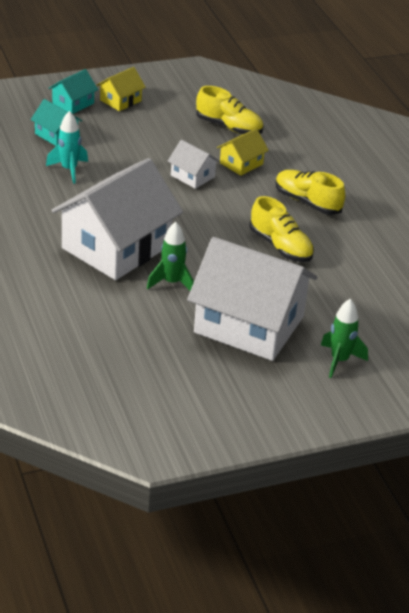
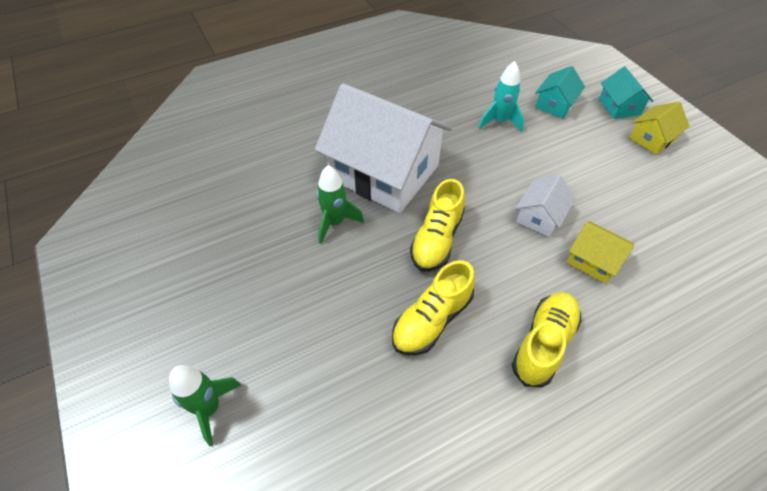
camera: 85 degrees right, 15 degrees up
(73, 103) = (619, 106): turquoise house -> turquoise house turned 45 degrees clockwise
(120, 100) = (652, 138): yellow house -> yellow house turned 75 degrees counterclockwise
(229, 127) = (667, 239): yellow shoe -> yellow shoe (437, 239)
(249, 324) = (272, 300): white house -> none

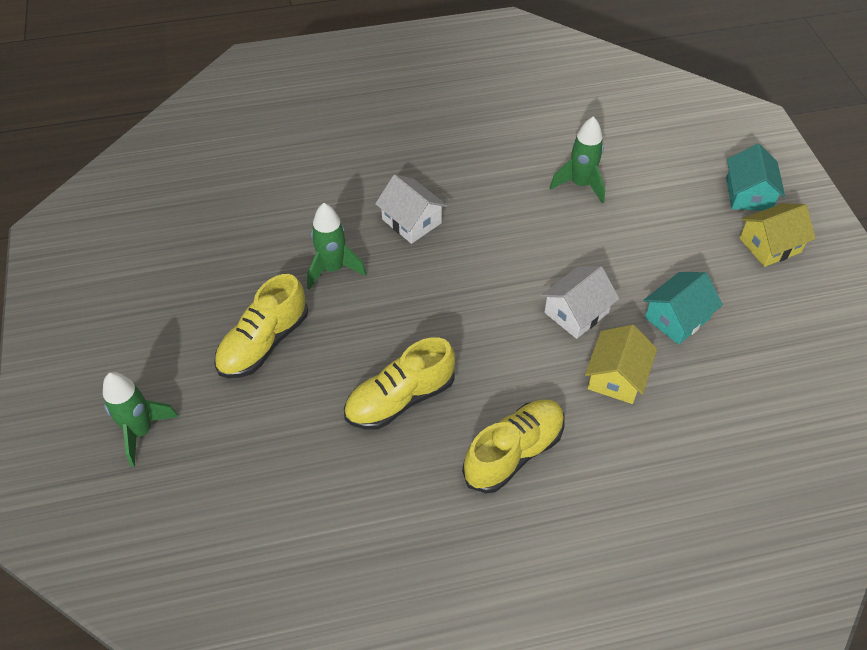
camera: 15 degrees right, 0 degrees up
(384, 172) = (411, 221): white house -> white house, size x0.44
(437, 239) = (441, 313): yellow shoe -> yellow shoe (264, 343)
(500, 121) = (580, 185): turquoise rocket -> green rocket
(555, 104) = (663, 175): turquoise house -> turquoise house (677, 318)
(593, 260) = (616, 376): yellow house -> yellow house turned 60 degrees clockwise

